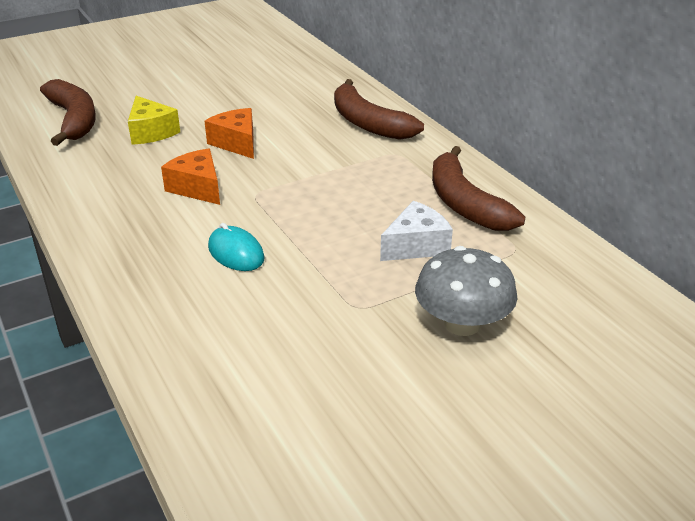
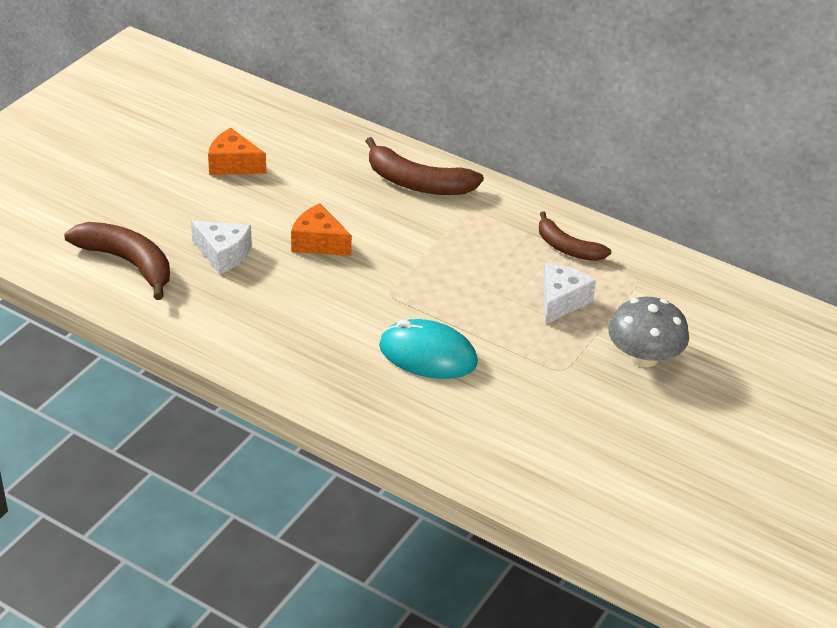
camera: 30 degrees left, 5 degrees up
(151, 132) = (223, 254): yellow cheese -> white cheese
(197, 188) = (332, 303): orange cheese -> orange cheese (233, 164)
(236, 253) = (427, 355): turquoise mouse -> turquoise mouse, size x1.55
(465, 203) = (567, 248): brown banana -> brown banana, size x0.65

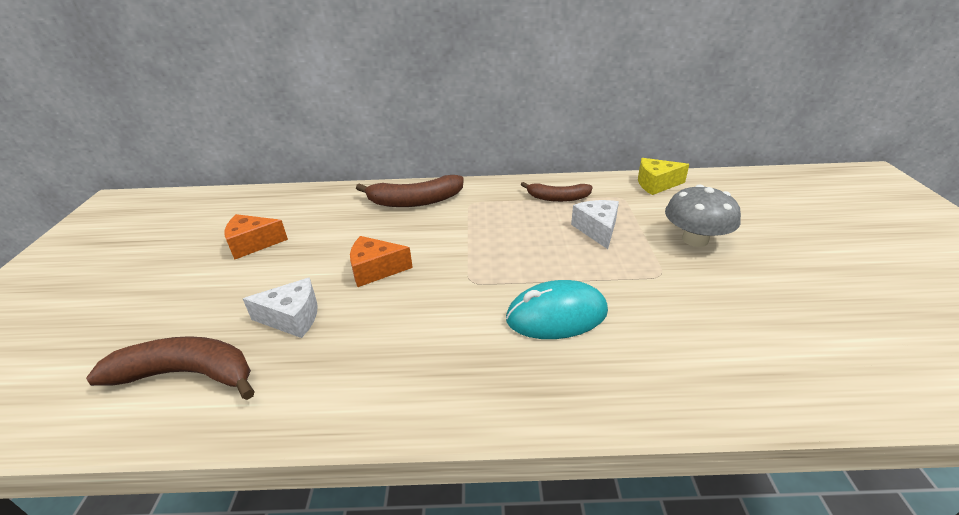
camera: 30 degrees left, 5 degrees down
(699, 282) = (656, 184): none -> yellow cheese

